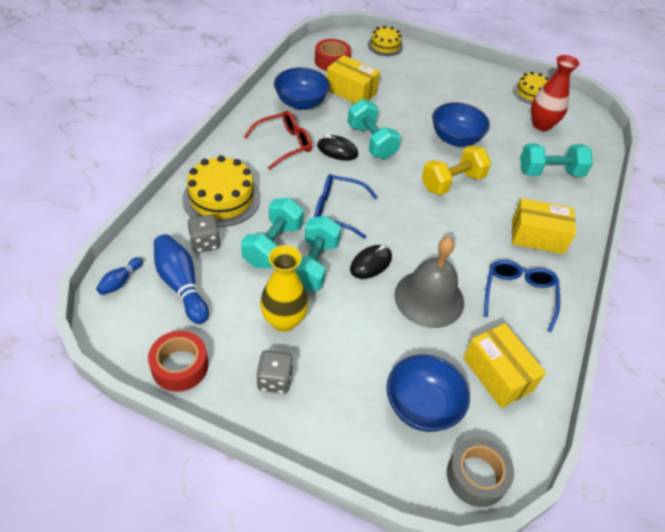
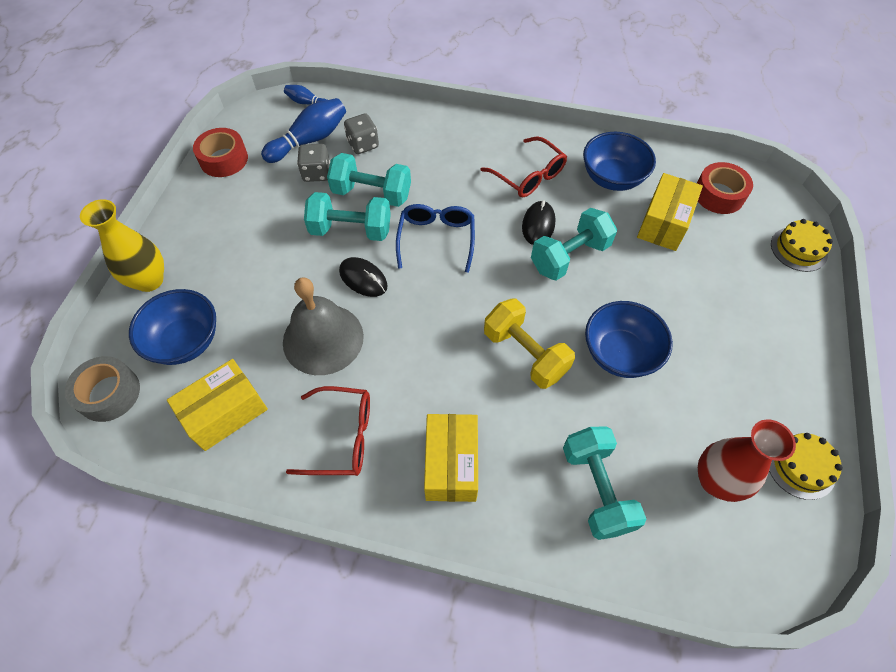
camera: 85 degrees right, 10 degrees up
(221, 198) = (426, 143): yellow cake -> none
(275, 380) = (212, 223): grey dice -> grey dice (316, 173)
(284, 320) = (278, 218): yellow vase -> yellow vase (149, 280)
(518, 295) = (342, 437): blue glasses -> red glasses

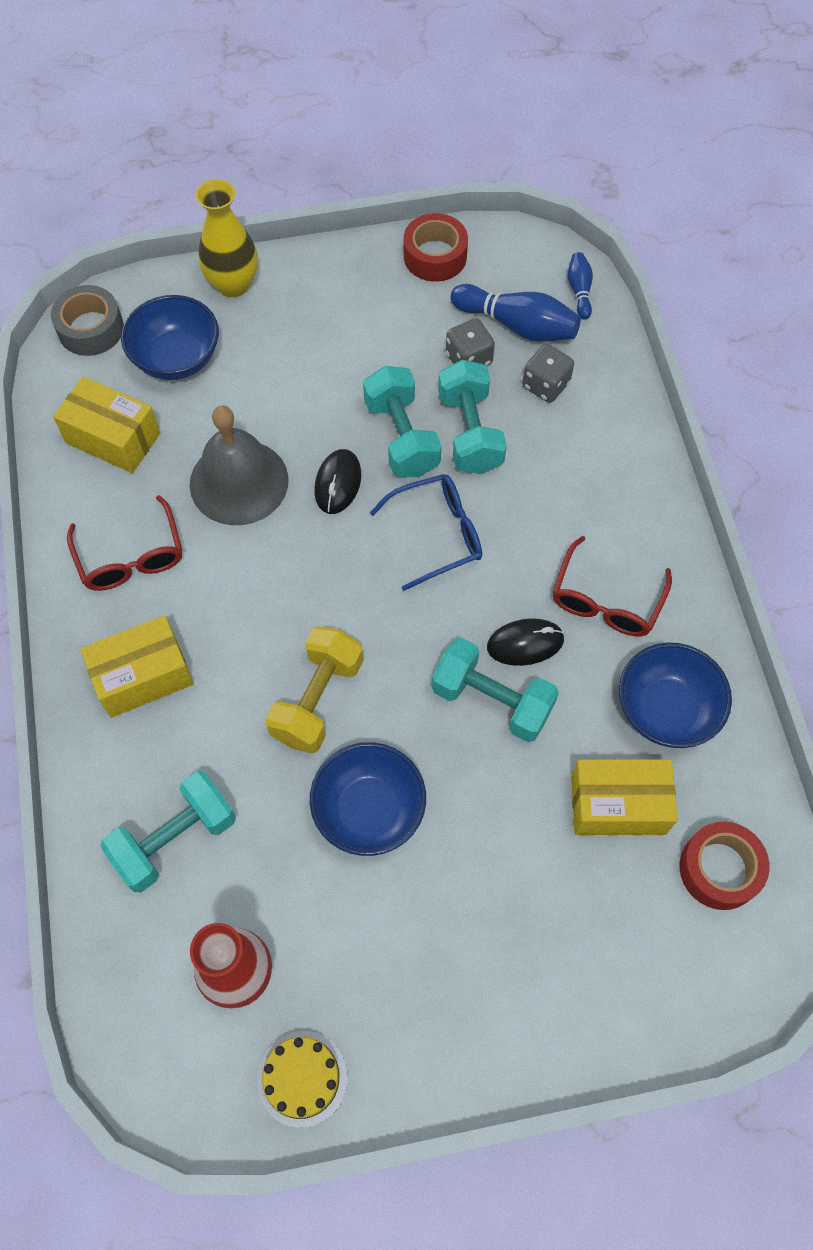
camera: 65 degrees right, 5 degrees up
(798, 249) = (674, 1012): yellow cake -> none

